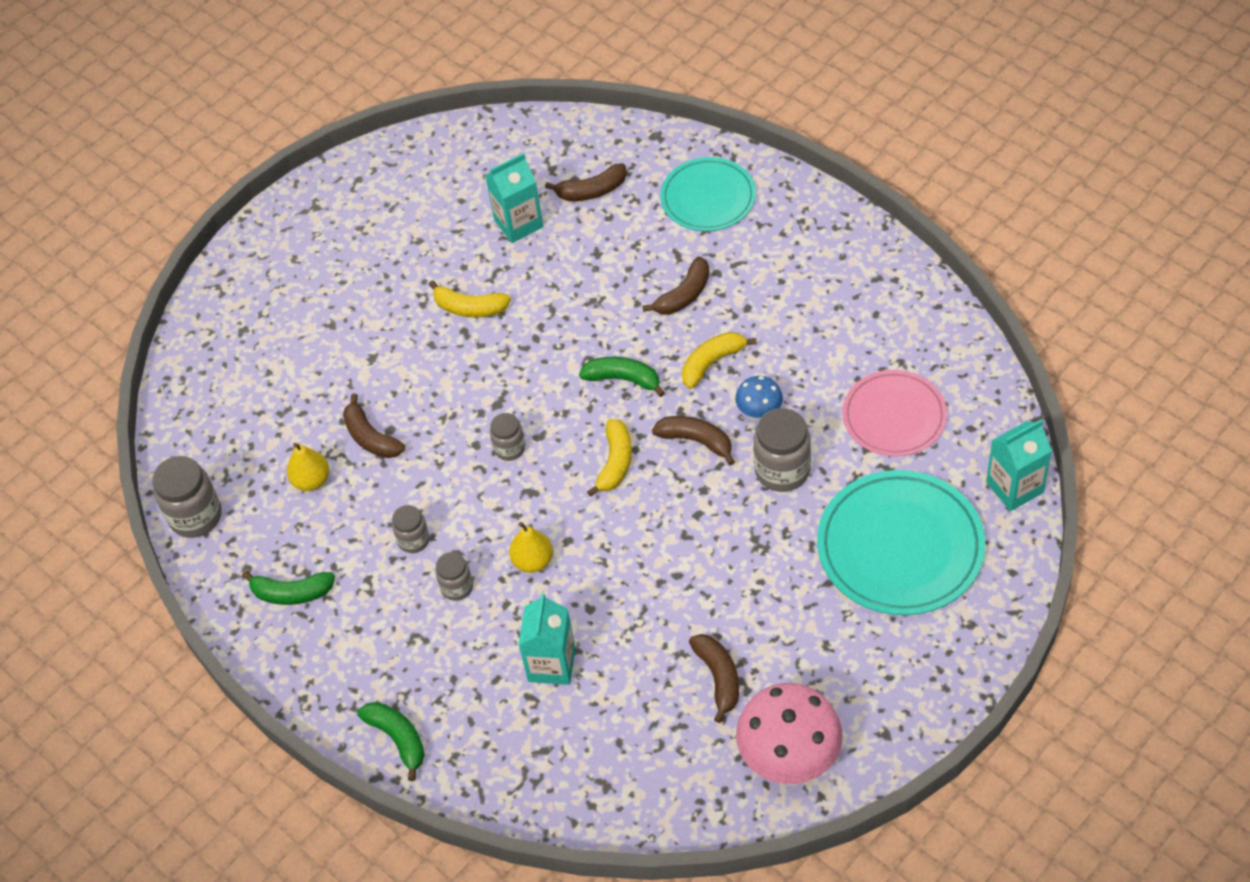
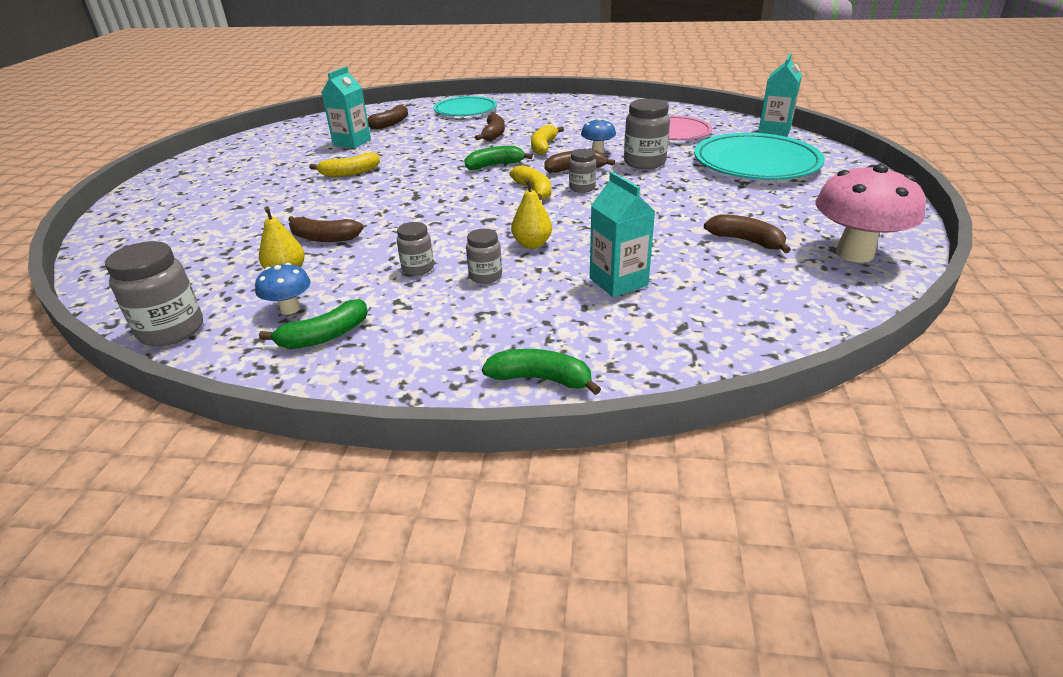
camera: 40 degrees left, 20 degrees down
(287, 539) = (290, 309): none -> blue mushroom
(509, 448) = (448, 209): grey jar -> grey jar (582, 188)

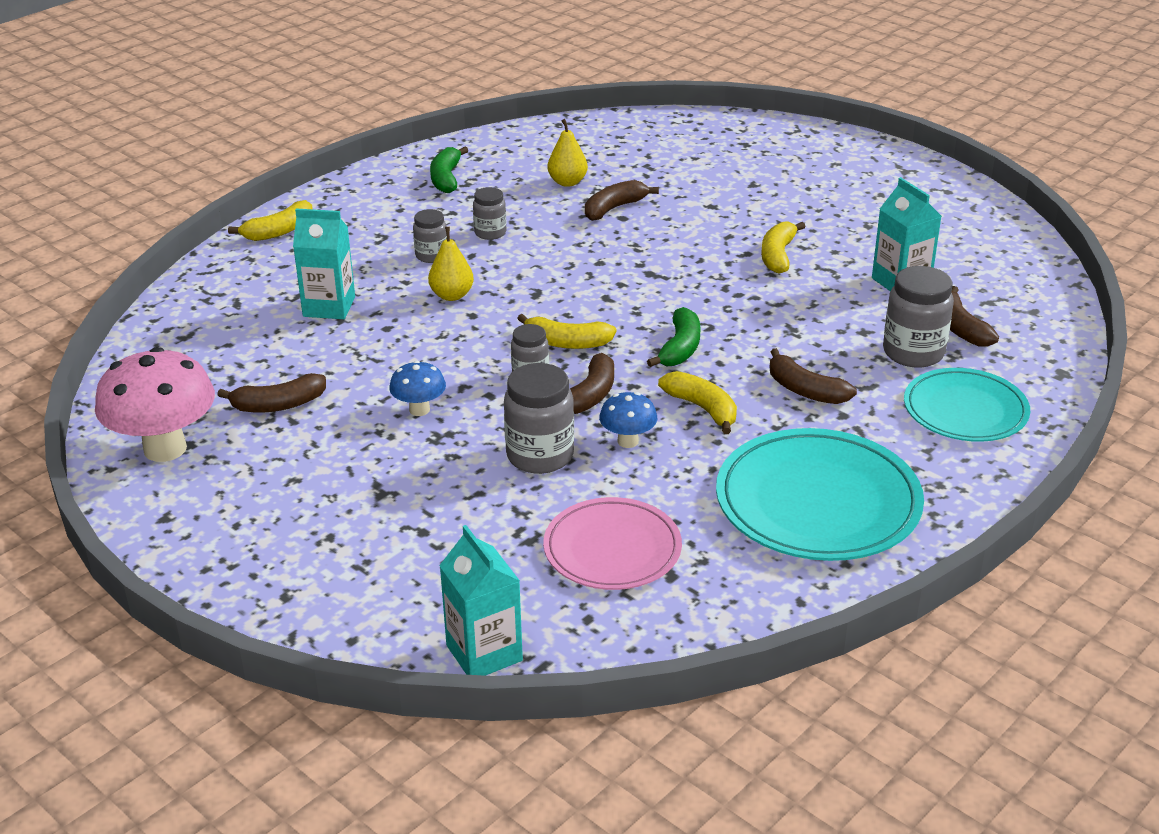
camera: 125 degrees right, 0 degrees up
(171, 330) = (537, 134): grey jar -> grey jar (913, 353)
(290, 309) = (504, 174): blue mushroom -> blue mushroom (419, 410)
(541, 379) = (279, 231): green banana -> yellow banana
(756, 163) = (412, 543): turquoise plate -> turquoise plate (818, 502)

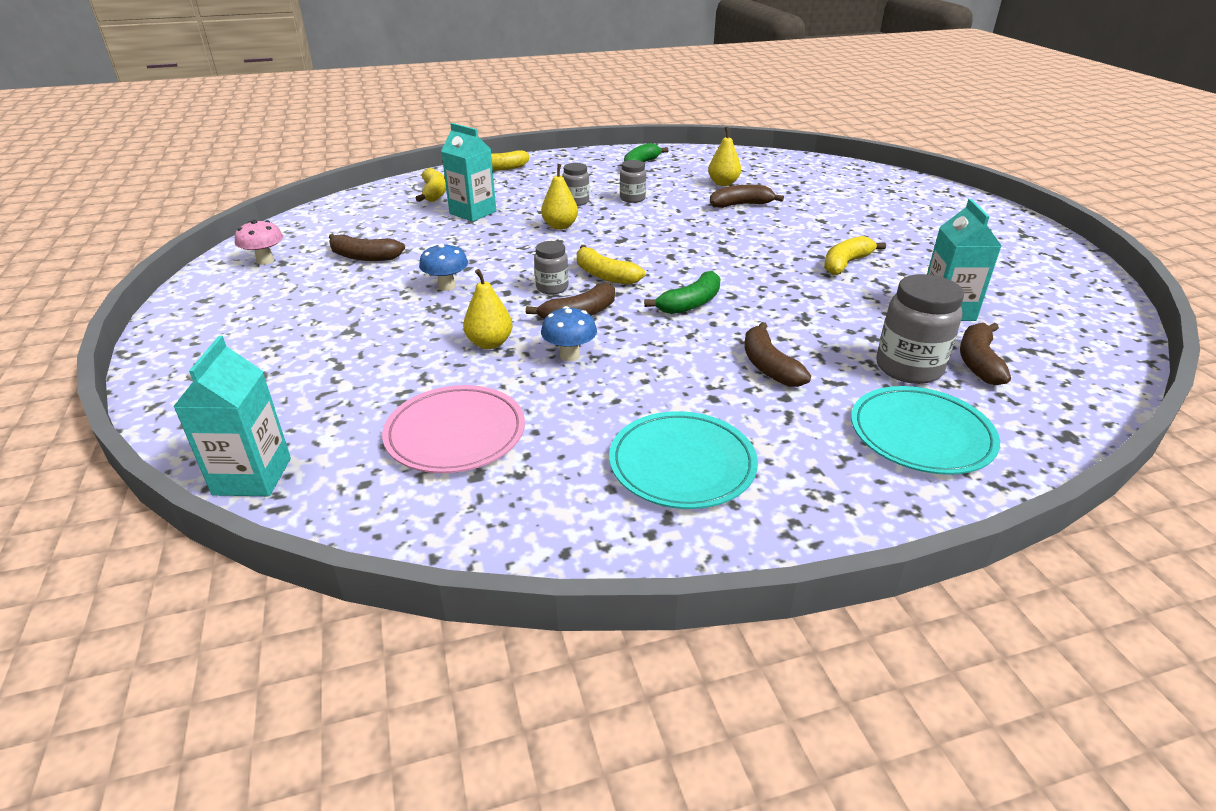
camera: 30 degrees right, 0 degrees up
(165, 448) = (265, 261): pink mushroom -> pink mushroom, size x0.50
(540, 456) = (489, 343): grey jar -> yellow pear
(702, 408) = (660, 351): yellow banana -> yellow banana (434, 193)
(818, 502) = (682, 464): turquoise plate -> turquoise plate, size x0.65

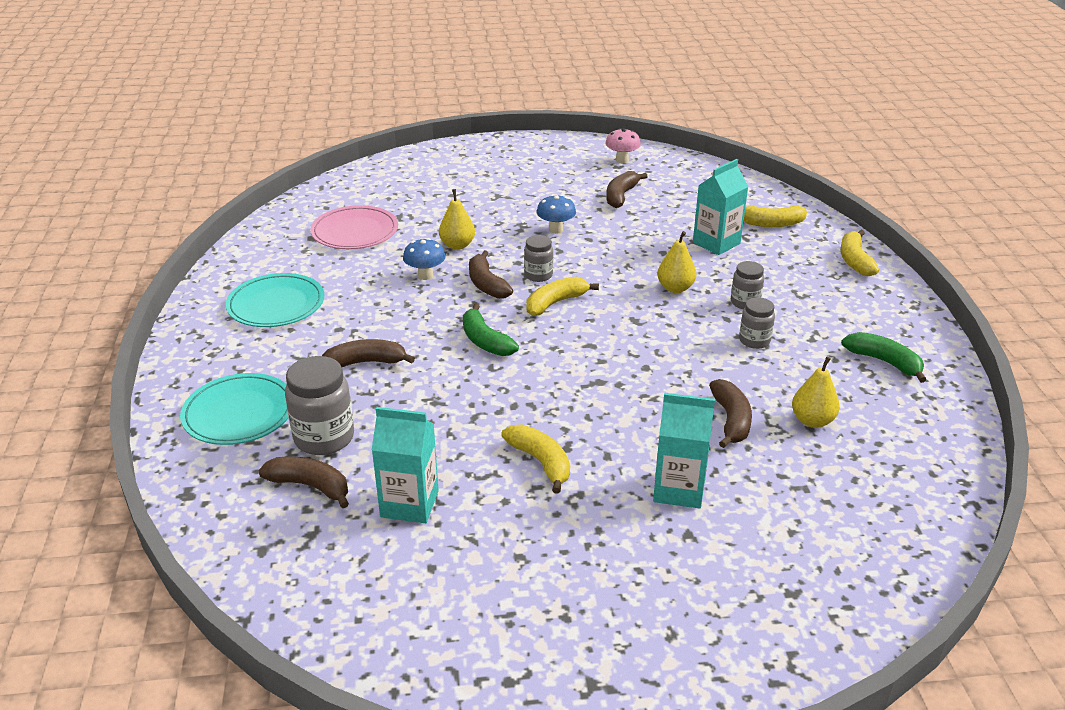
camera: 100 degrees right, 0 degrees up
(252, 476) = (351, 179): turquoise carton -> turquoise carton (678, 489)

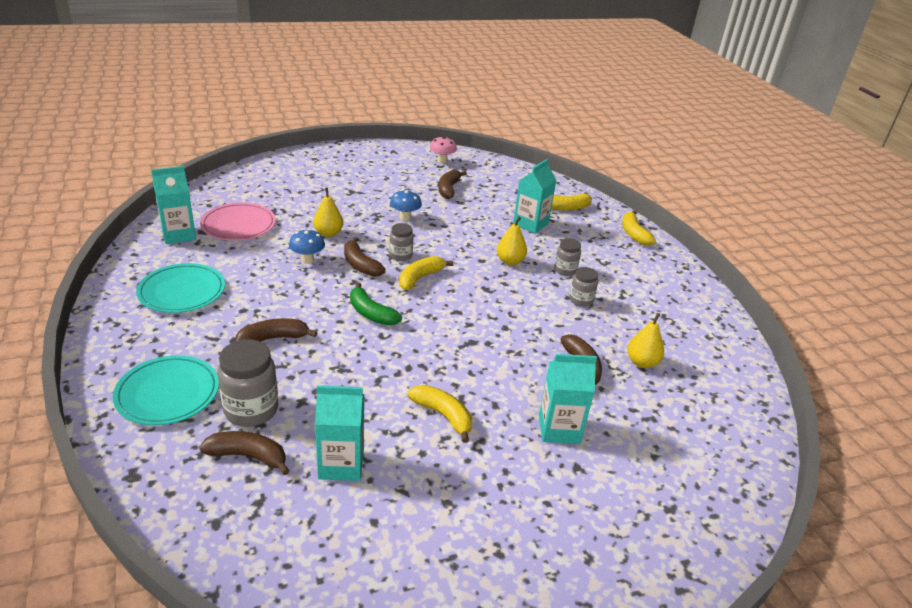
camera: 15 degrees left, 0 degrees up
(285, 241) = (179, 235): none -> turquoise carton
(884, 362) = (678, 311): green banana -> none

